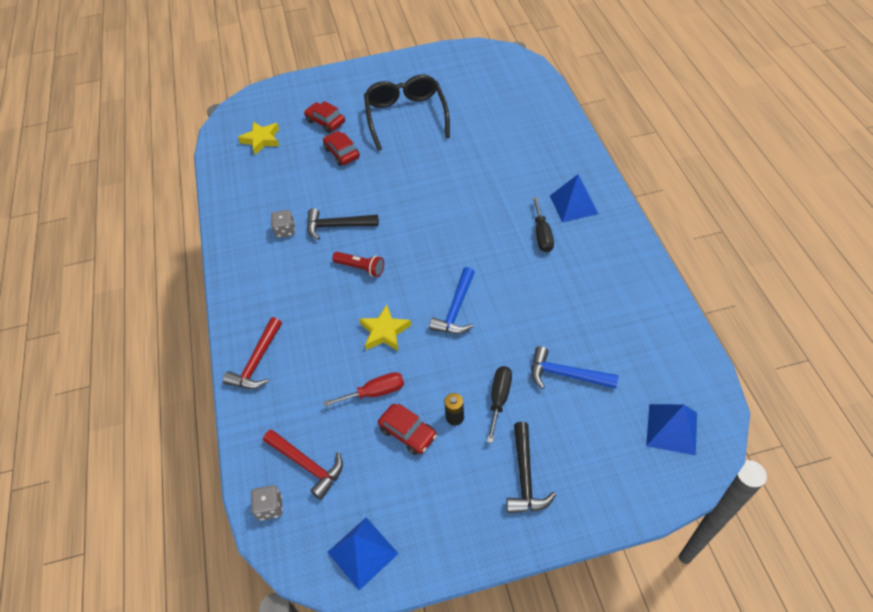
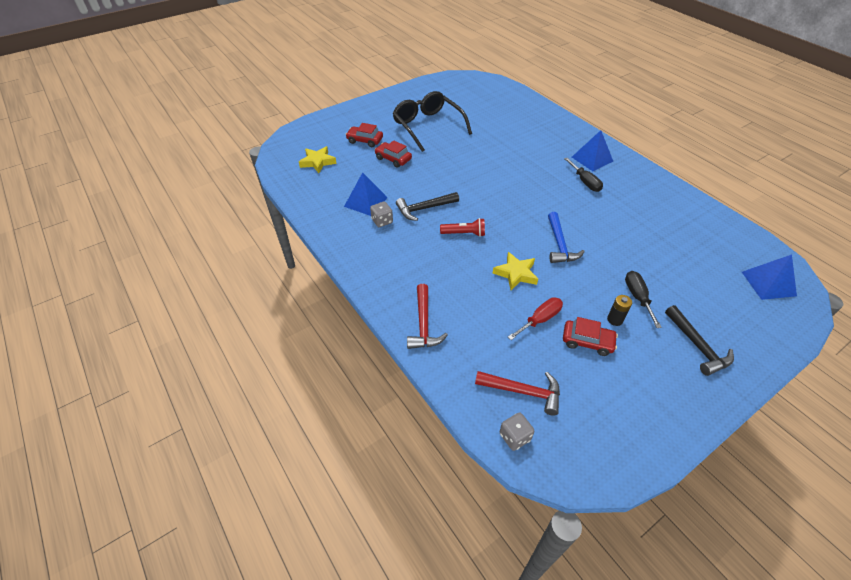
camera: 25 degrees left, 5 degrees down
(362, 552) = (618, 446): blue pyramid -> blue pyramid (366, 202)
(566, 375) = (672, 268): blue hammer -> none

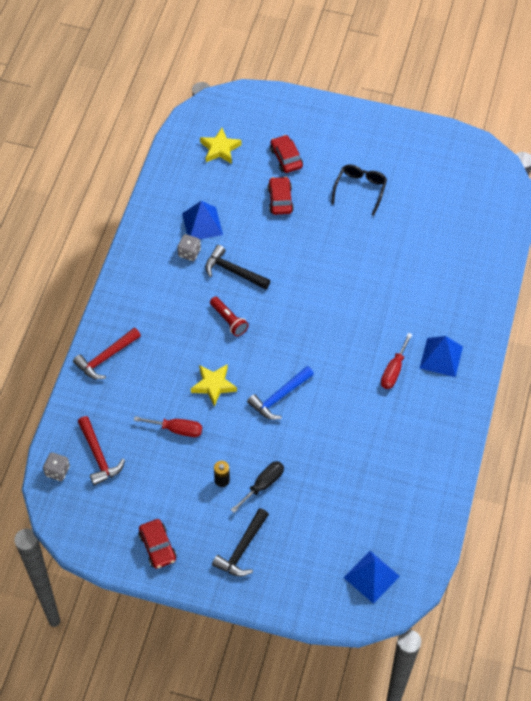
camera: 50 degrees right, 10 degrees up
(427, 126) = (360, 189): black glasses -> black glasses, size x0.60
(585, 182) = (394, 370): black screwdriver -> red screwdriver
(587, 341) = (181, 472): red car -> red car (157, 547)

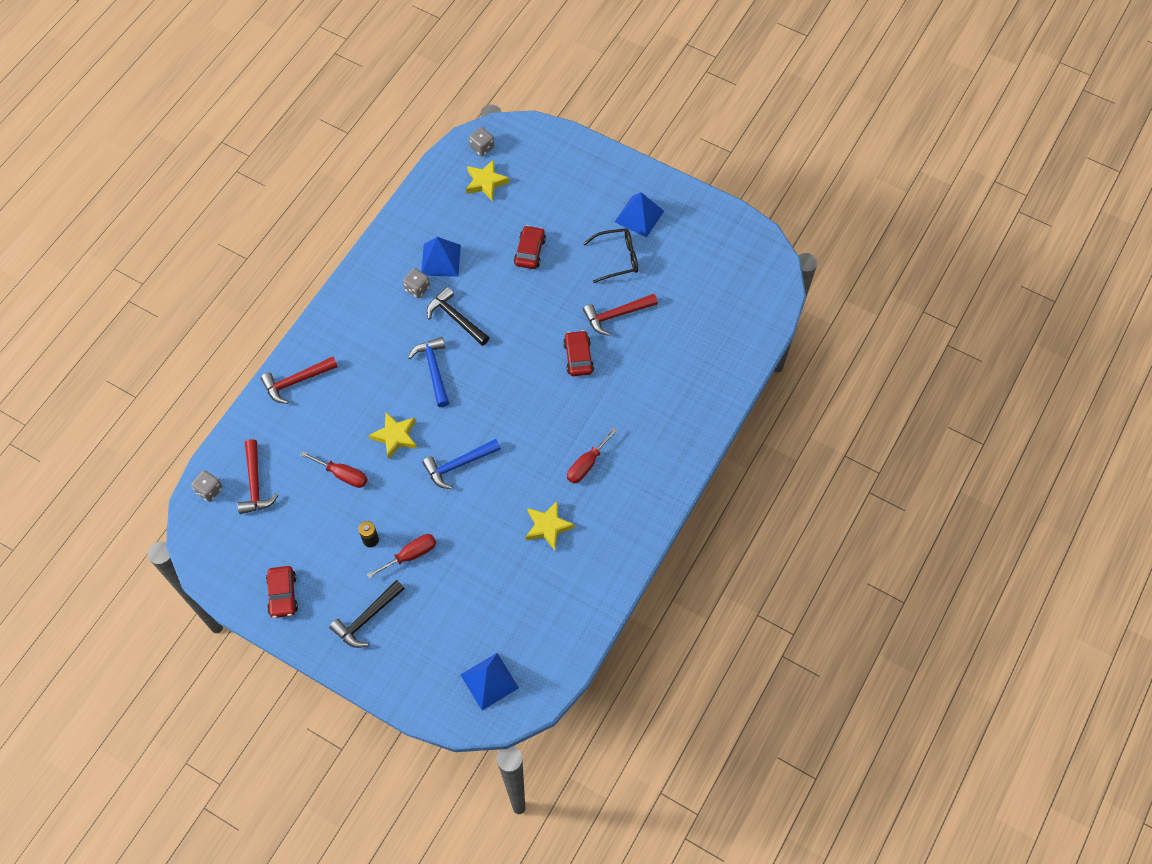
camera: 15 degrees right, 5 degrees up
(206, 119) = (482, 147): none -> grey dice
(228, 320) = (433, 370): red flashlight -> blue hammer
(263, 485) = (410, 555): black screwdriver -> red screwdriver
(286, 158) = (551, 207): red car -> red car (578, 357)
(360, 189) = (617, 258): black glasses -> black glasses turned 45 degrees clockwise
(376, 238) = (617, 315): none -> red hammer
(377, 431) = (548, 526): none -> yellow star
(441, 357) = (641, 461): blue pyramid -> blue pyramid (639, 216)

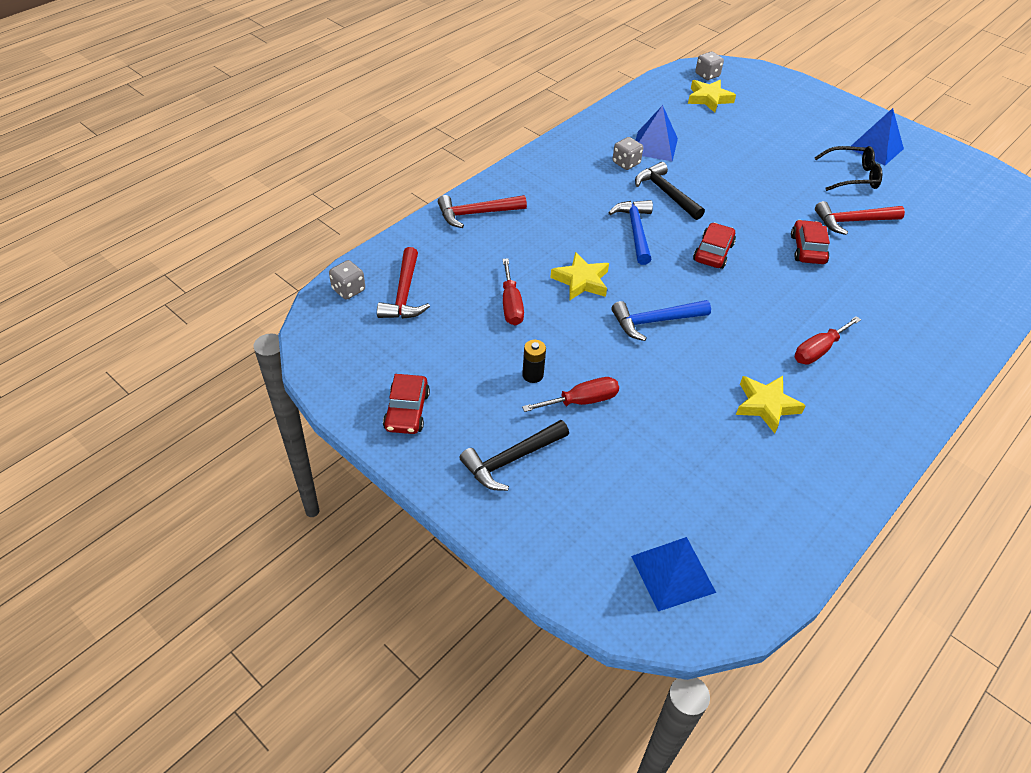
camera: 10 degrees right, 15 degrees down
(343, 475) = (511, 305): red screwdriver -> red screwdriver turned 45 degrees clockwise
(530, 251) = (753, 155): red car -> red car (713, 252)

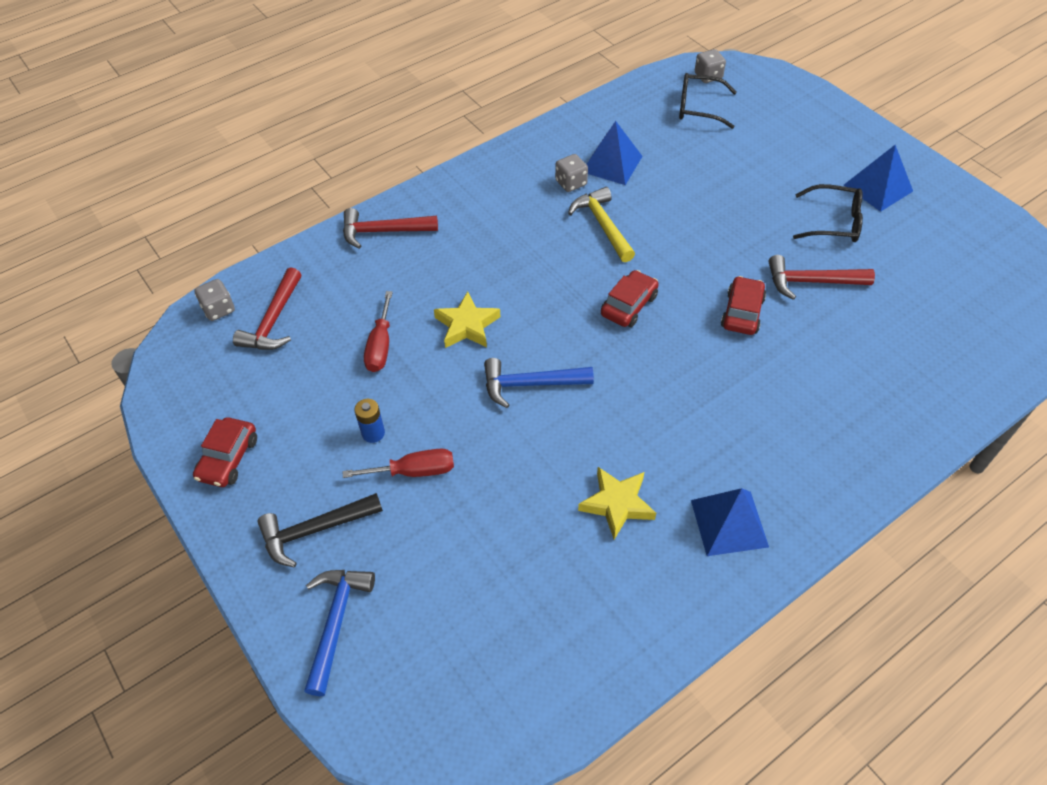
camera: 15 degrees right, 5 degrees up
(532, 375) = (373, 433): black battery -> blue battery
(635, 231) = (550, 270): blue hammer -> blue hammer (336, 623)
(666, 193) = (603, 225): black hammer -> yellow hammer
(672, 574) = (436, 691): blue pyramid -> blue pyramid (729, 523)
(709, 99) = (698, 107): yellow star -> black glasses
(818, 350) = (705, 443): red screwdriver -> none

